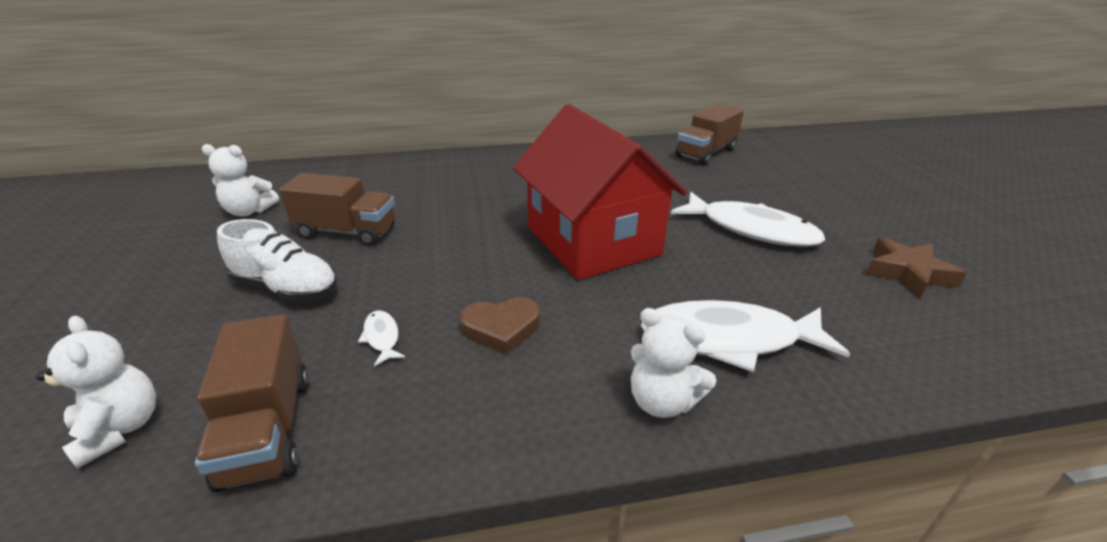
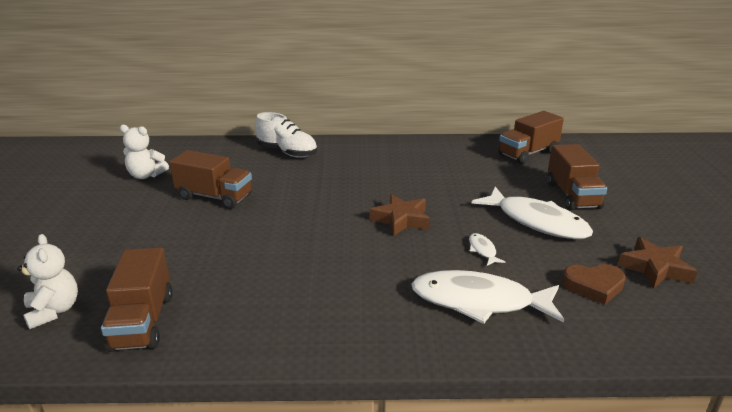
camera: 10 degrees right, 5 degrees down
(286, 288) = (166, 234): white shoe -> white shoe (287, 152)
(382, 337) = (225, 274): white fish -> white fish (482, 250)
(501, 328) = (311, 276): brown heart -> brown heart (593, 286)
(593, 241) = (401, 220): red house -> brown star
(662, 401) = (410, 336): white teddy bear -> none
(775, 196) = (572, 195): none -> brown truck

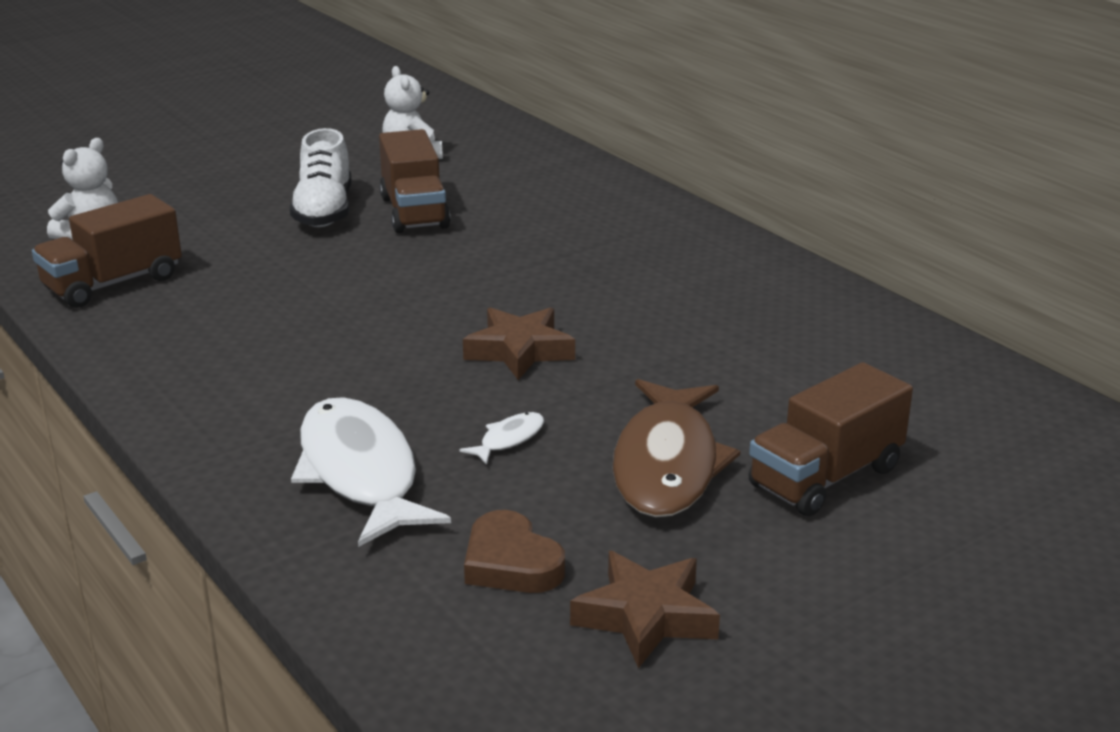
camera: 55 degrees right, 0 degrees up
(287, 152) = (610, 204): white shoe -> white shoe (324, 211)
(528, 153) = (946, 391): brown truck -> none
(536, 222) = (667, 464): white fish -> brown fish

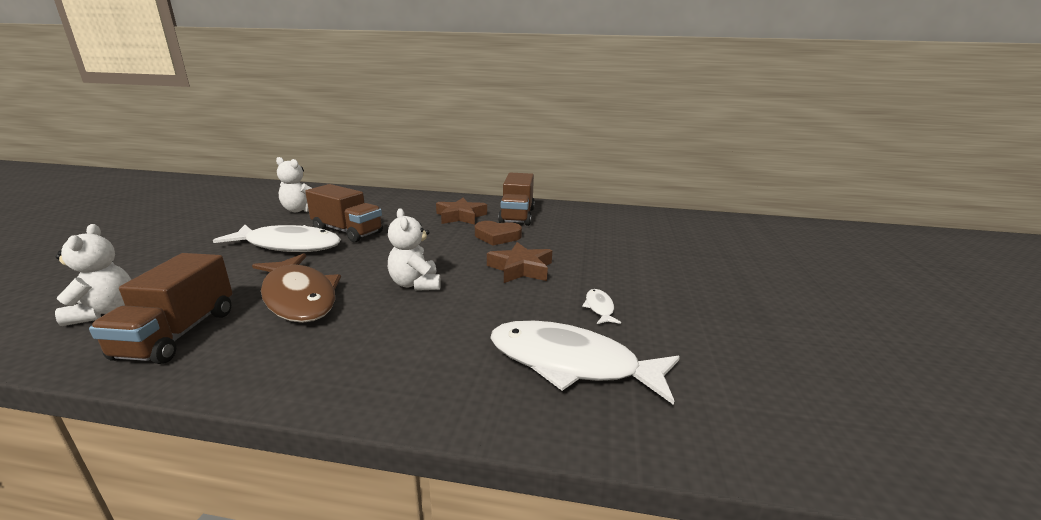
camera: 45 degrees left, 5 degrees down
(324, 211) = (289, 245): white shoe -> white fish
(369, 319) = (415, 284): none -> white teddy bear
(511, 563) = (729, 365): brown heart -> brown heart (497, 236)
(645, 616) = (819, 354): brown star -> brown star (460, 216)
(667, 464) = (675, 286): brown fish -> brown fish (299, 297)
(825, 477) = (725, 266): brown truck -> brown truck (517, 216)

